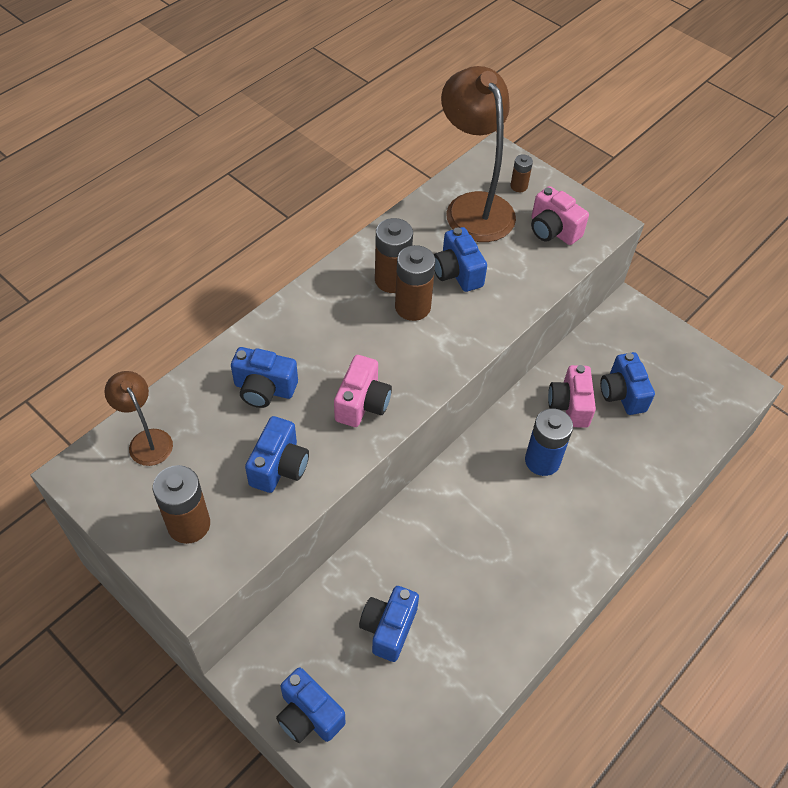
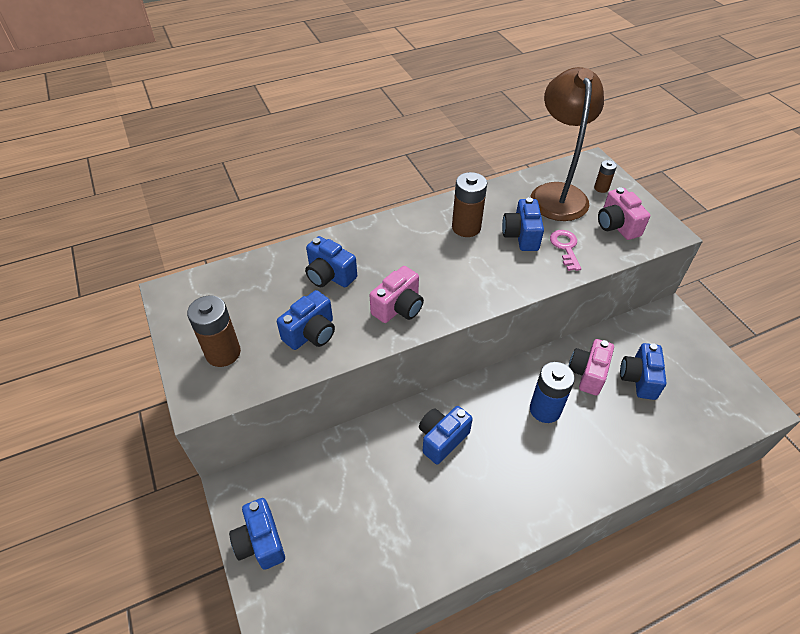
camera: 25 degrees right, 5 degrees down
(146, 440) = (227, 285): brown lamp -> none
(388, 628) = (356, 497): blue camera -> blue camera (442, 439)
(412, 307) = (473, 250): brown battery -> none
(510, 273) = (565, 247): none -> pink key

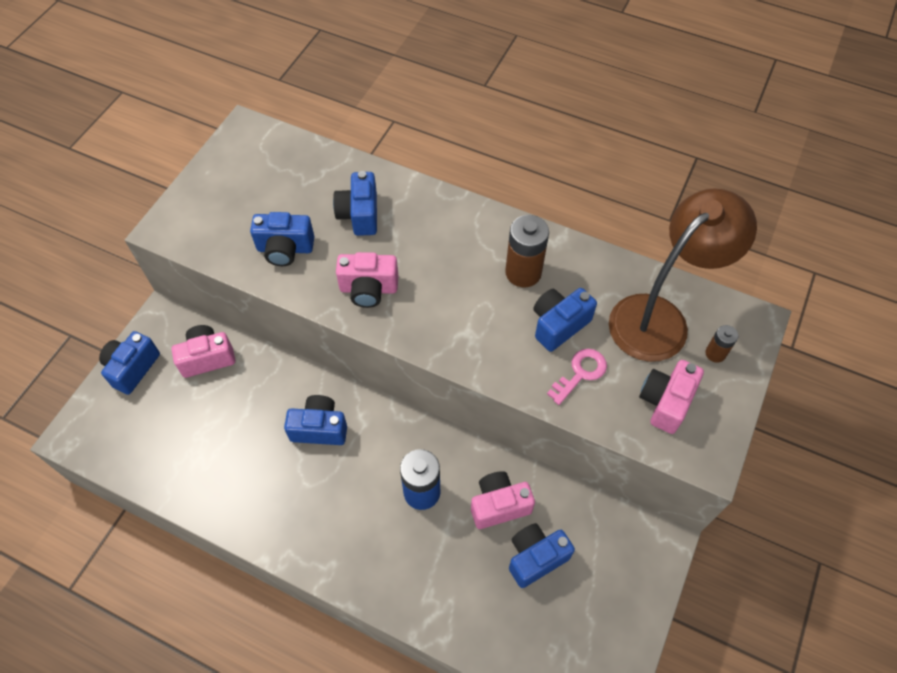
camera: 50 degrees right, 10 degrees up
(223, 353) = (216, 209): brown battery -> none
(308, 477) = (207, 358): none -> pink camera

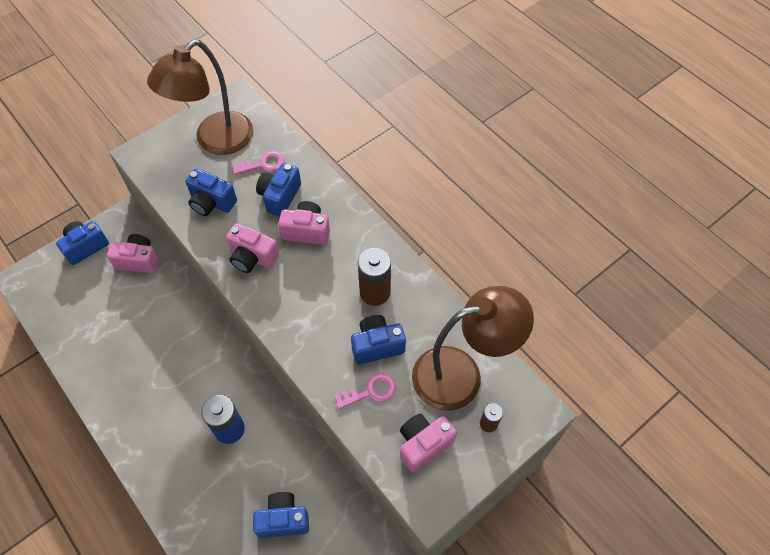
camera: 25 degrees right, 0 degrees up
(248, 182) = (215, 141): none -> brown lamp
(319, 187) = (263, 164): none -> pink key
(319, 428) = (185, 347): blue camera -> none
(499, 505) = (279, 466): pink camera -> pink camera (307, 231)

